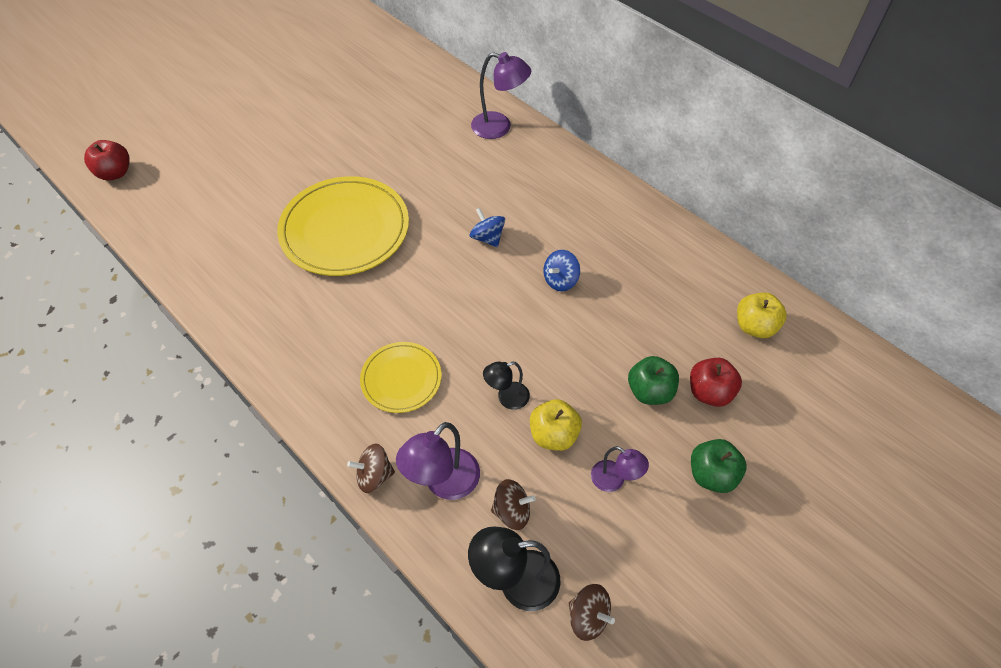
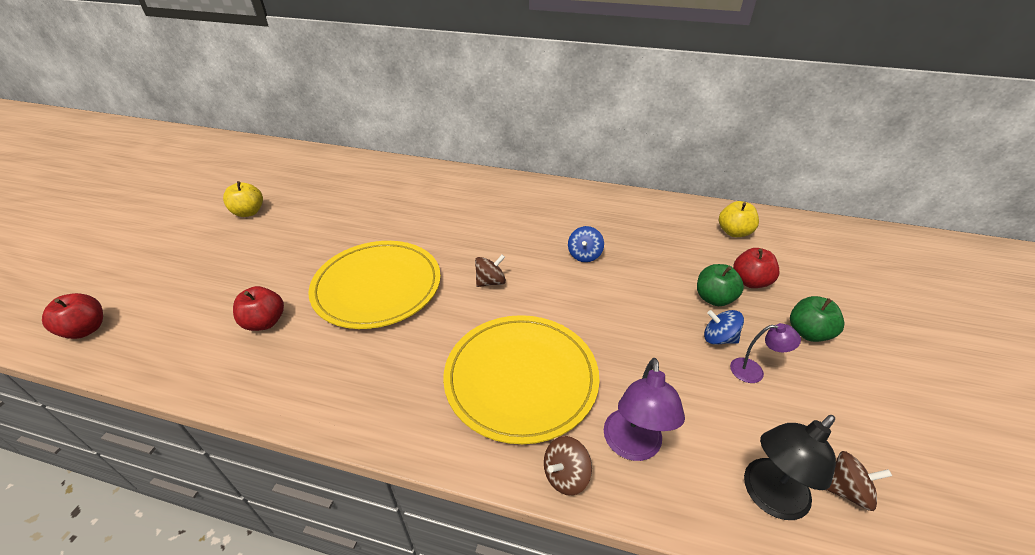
camera: 30 degrees left, 15 degrees down
(239, 225) = (265, 322): none -> red apple
(401, 379) = (521, 379): yellow plate -> yellow plate, size x1.84
(487, 238) = (505, 249): blue spinning top -> blue spinning top (719, 338)
(499, 127) = (454, 181): purple lamp -> none
(507, 398) = (620, 351): black lamp -> none
(512, 511) = (707, 438): brown spinning top -> brown spinning top (490, 282)
(553, 435) = (680, 361): yellow apple -> yellow apple (249, 212)

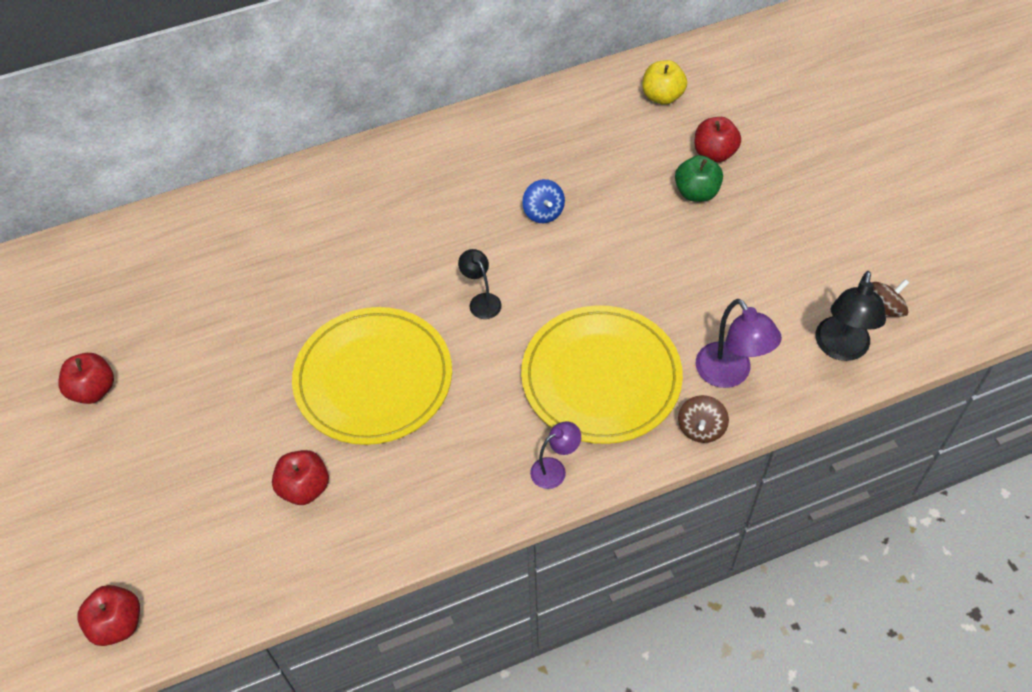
camera: 35 degrees left, 15 degrees up
(249, 212) = (93, 390): yellow apple -> red apple
(490, 282) = (481, 301): brown spinning top -> black lamp
(719, 338) = (727, 234): blue spinning top -> none
(754, 371) = (772, 249): purple lamp -> purple lamp (555, 469)
(808, 333) = (791, 183): green apple -> none

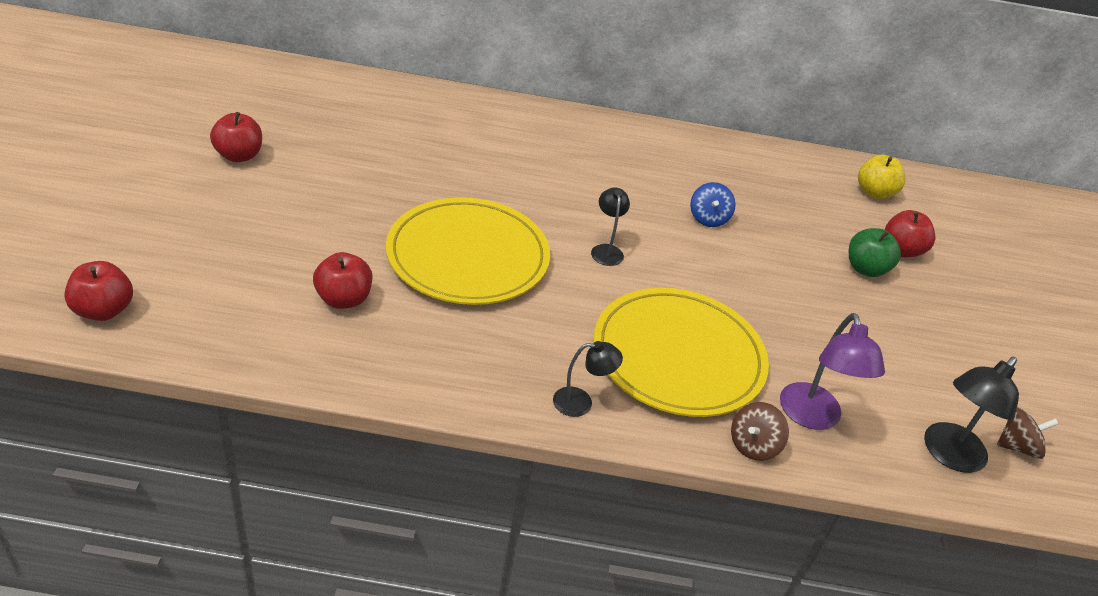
camera: 20 degrees right, 15 degrees down
(555, 469) = (581, 402): purple lamp -> black lamp

